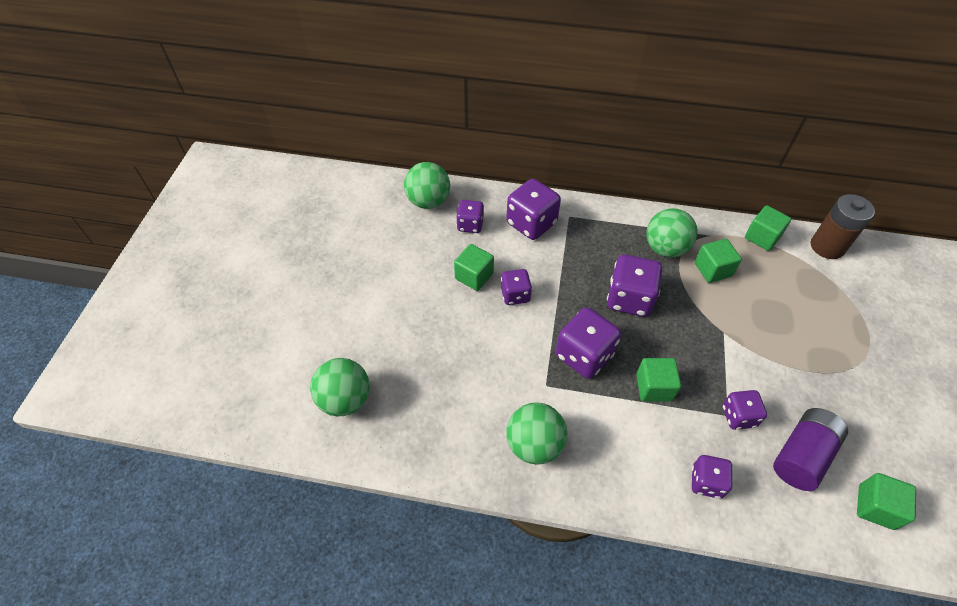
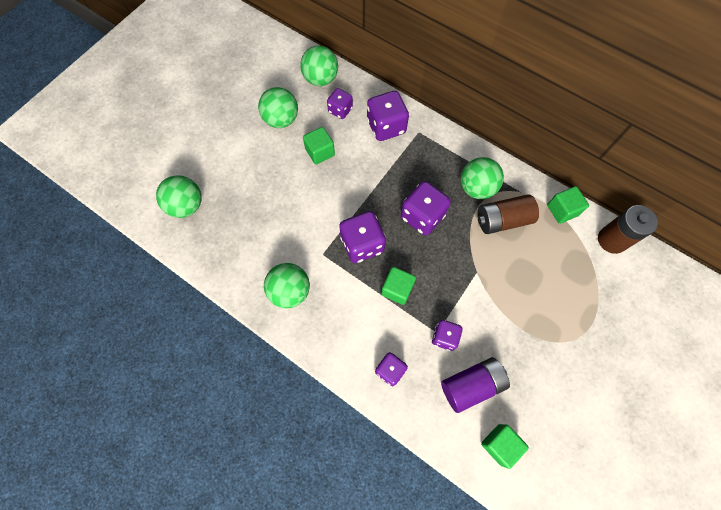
camera: 25 degrees right, 15 degrees up
(408, 259) = (281, 120): none -> green ball
(515, 295) = (340, 178): purple dice -> none
(712, 270) = (502, 220): green cube -> brown battery

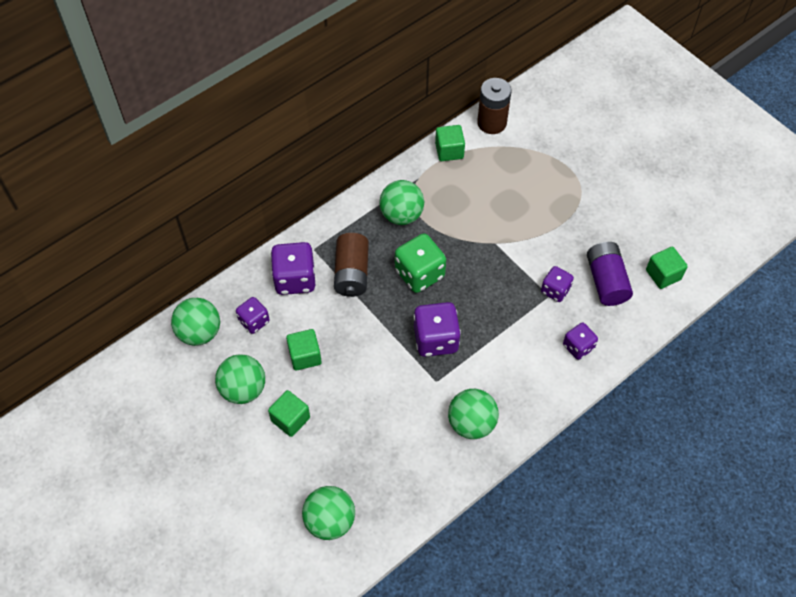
camera: 75 degrees left, 10 degrees down
(397, 289) = (495, 319): green cube -> green cube (290, 419)
(422, 216) = (419, 274): purple dice -> green dice
(502, 220) = (445, 204): brown battery -> brown battery (352, 273)

